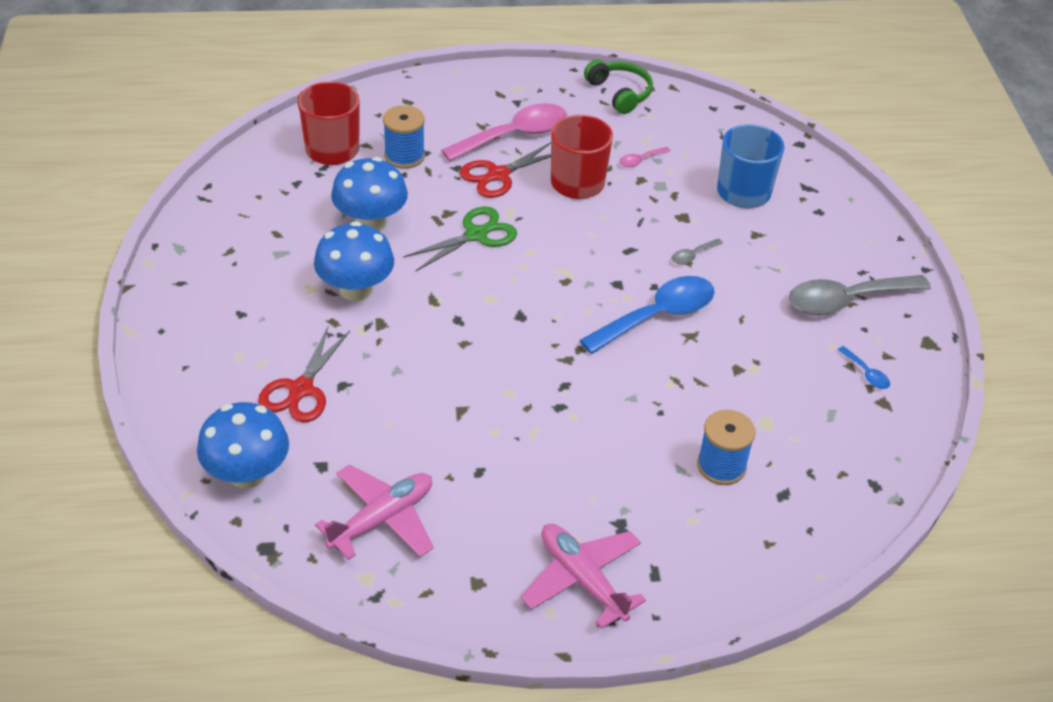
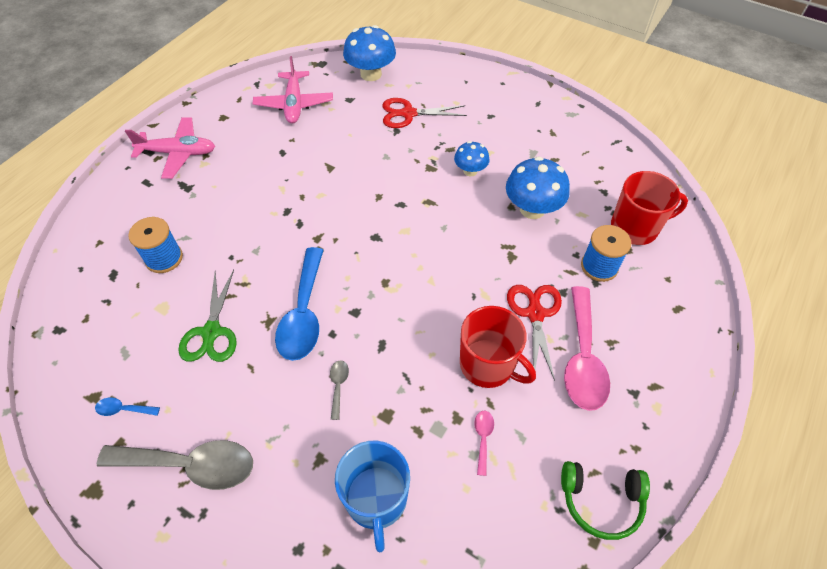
camera: 130 degrees right, 10 degrees up
(301, 389) = (408, 114): red scissors -> red scissors turned 60 degrees counterclockwise
(355, 289) = (470, 171): blue mushroom -> blue mushroom, size x0.59
(476, 235) = (474, 259): green scissors -> green scissors (211, 332)
(846, 300) = (191, 465): grey spoon -> grey spoon turned 75 degrees clockwise

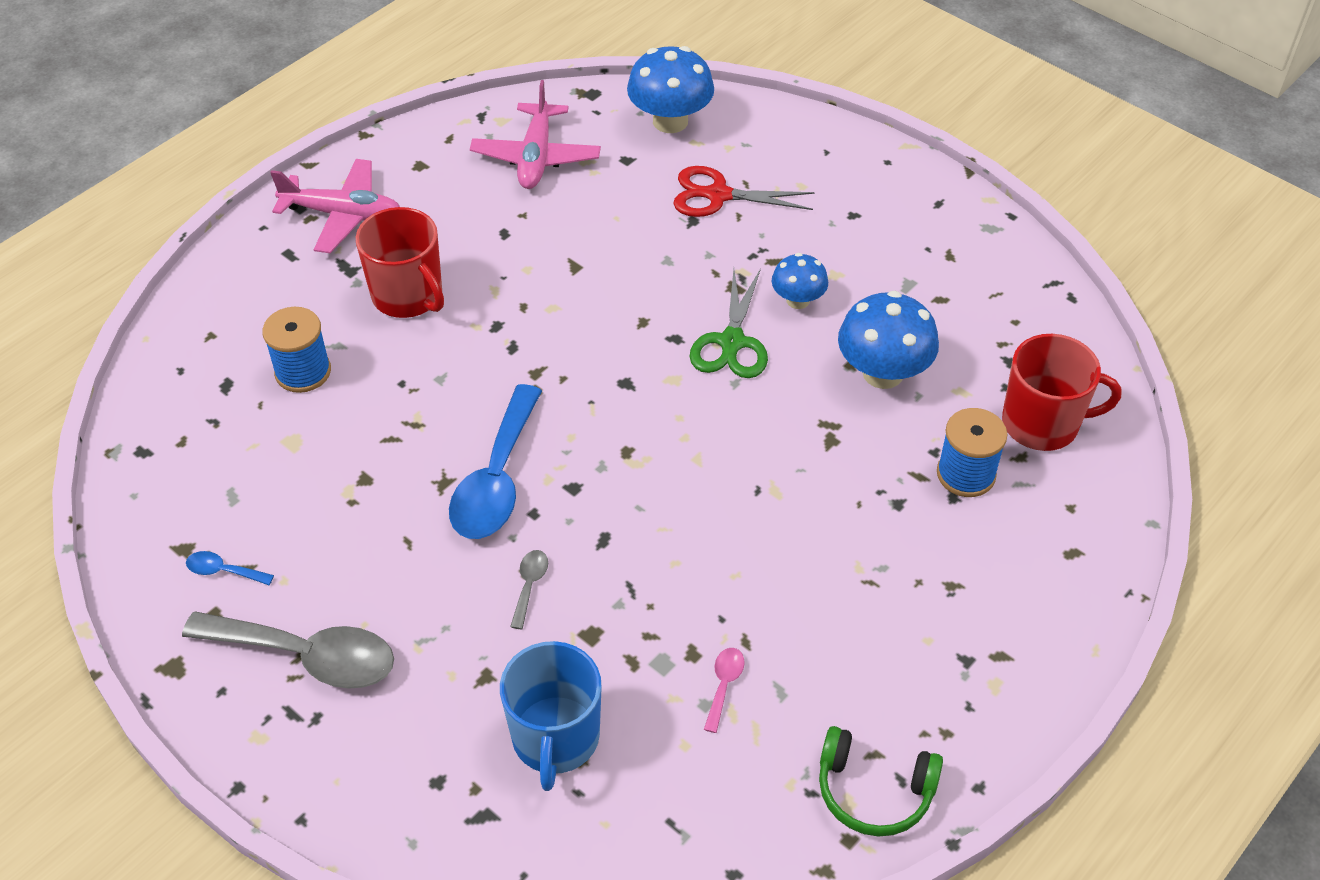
camera: 10 degrees right, 5 degrees down
(211, 332) = (359, 485): green scissors -> green scissors (732, 342)
(488, 365) = (756, 589): red mug -> red mug (408, 295)
(535, 314) = (845, 529): red scissors -> none
(582, 359) = (901, 602): pink spoon -> none

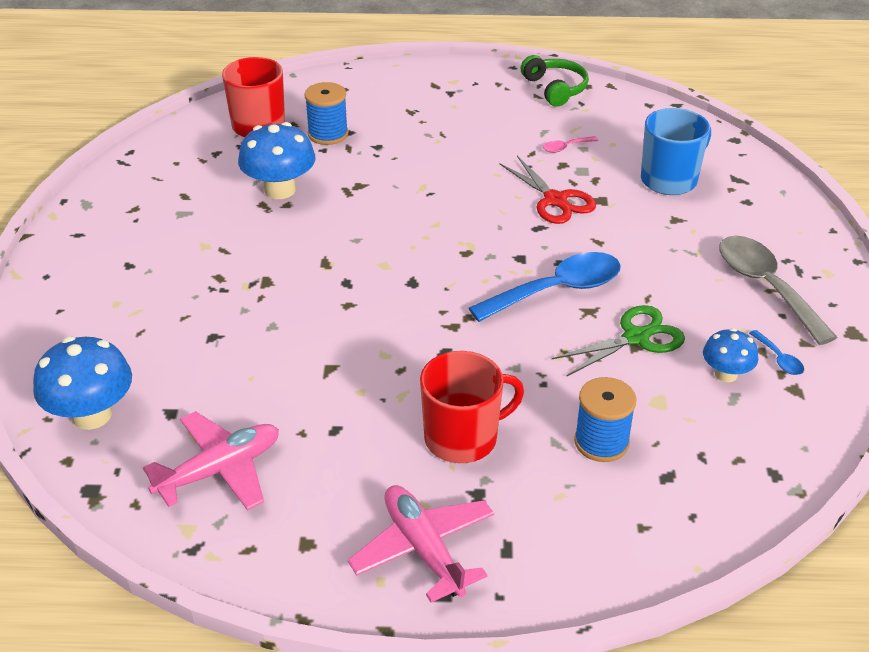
camera: 130 degrees left, 10 degrees down
(408, 295) = (463, 438): red mug -> red mug turned 60 degrees clockwise
(529, 585) = (605, 236): grey spoon -> none
(718, 195) = (169, 338): red scissors -> red scissors (555, 200)
(732, 342) = (321, 257): green scissors -> green scissors (636, 337)
(798, 300) = (249, 249): blue mushroom -> blue mushroom (726, 374)

